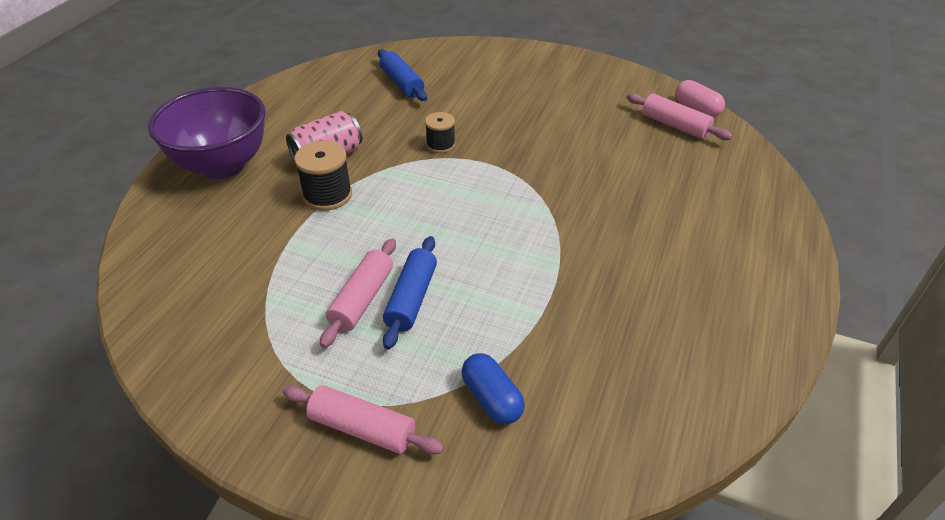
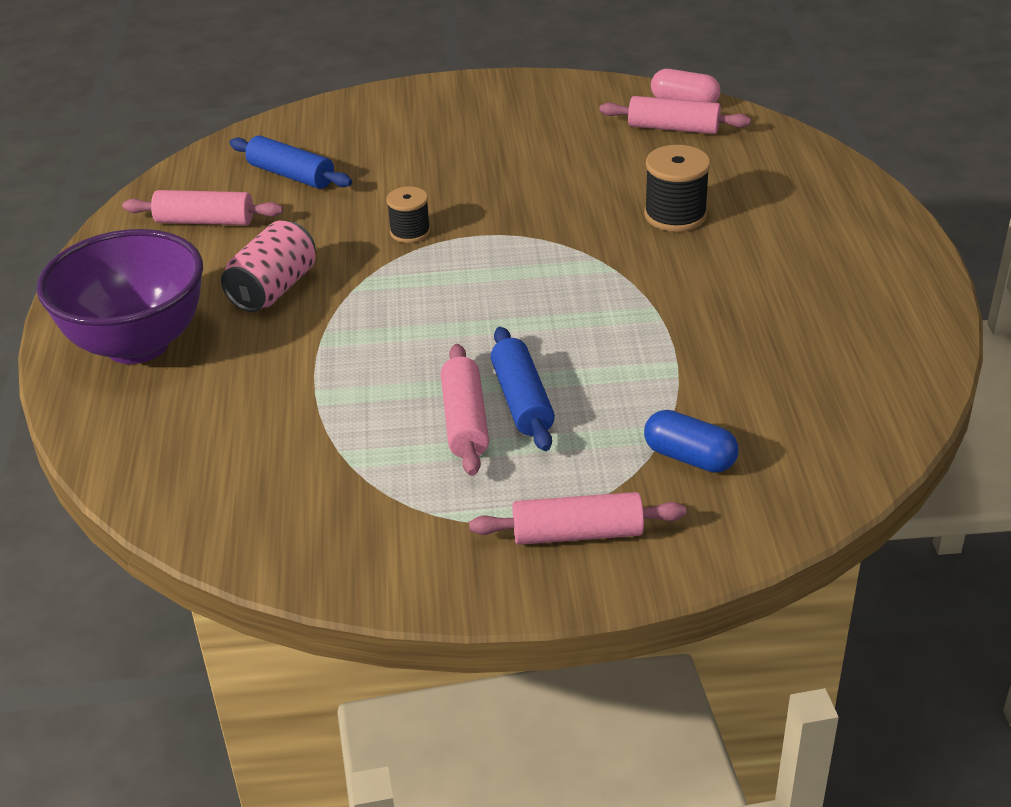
camera: 25 degrees left, 5 degrees down
(327, 195) = (317, 331): black spool -> black spool (675, 215)
(328, 98) = (205, 221): none -> pink rolling pin

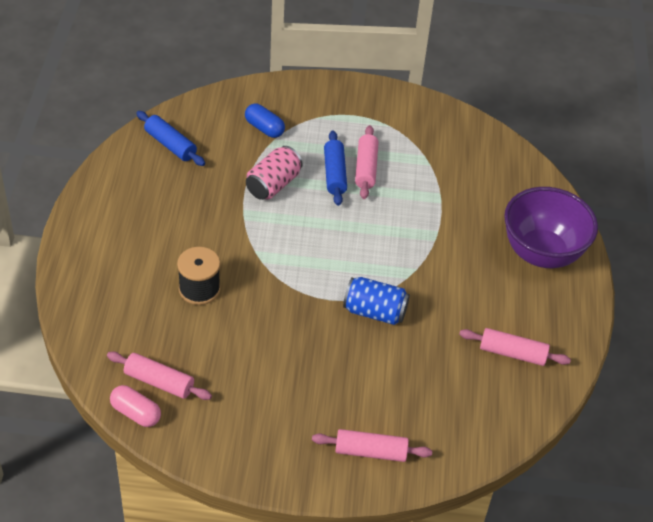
camera: 175 degrees left, 10 degrees up
(273, 289) = (464, 279): pink can -> pink can (273, 184)
(291, 175) = (453, 391): blue rolling pin -> blue rolling pin (170, 145)
(410, 232) = (375, 311): black spool -> blue can
(577, 533) = (327, 104): pink rolling pin -> pink rolling pin (370, 451)

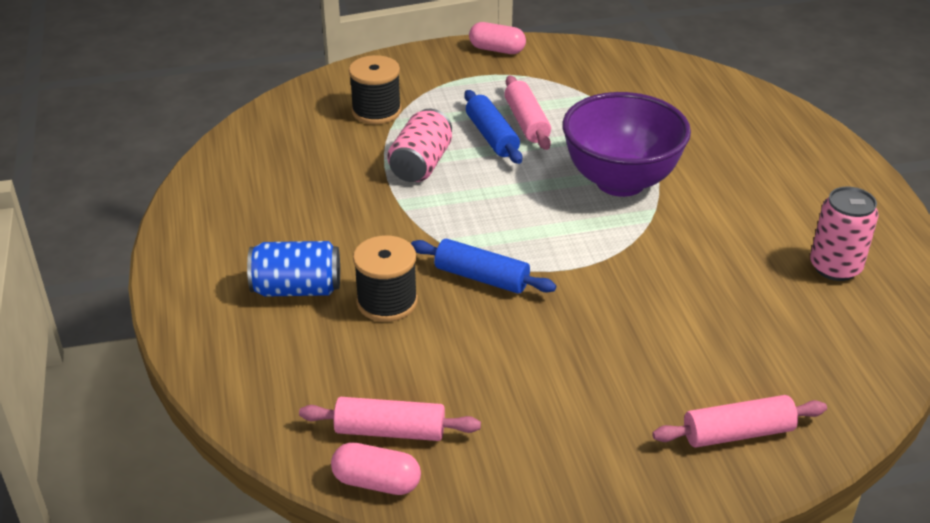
camera: 15 degrees left, 10 degrees down
(170, 145) = (263, 154): blue rolling pin -> blue rolling pin (481, 277)
(264, 128) = (376, 111): blue capsule -> black spool
(375, 311) = (634, 267): blue can -> blue can (297, 289)
(379, 94) = (497, 50): none -> pink capsule
(512, 353) = (835, 267): pink rolling pin -> pink can
(541, 253) = (791, 156): purple bowl -> purple bowl (620, 182)

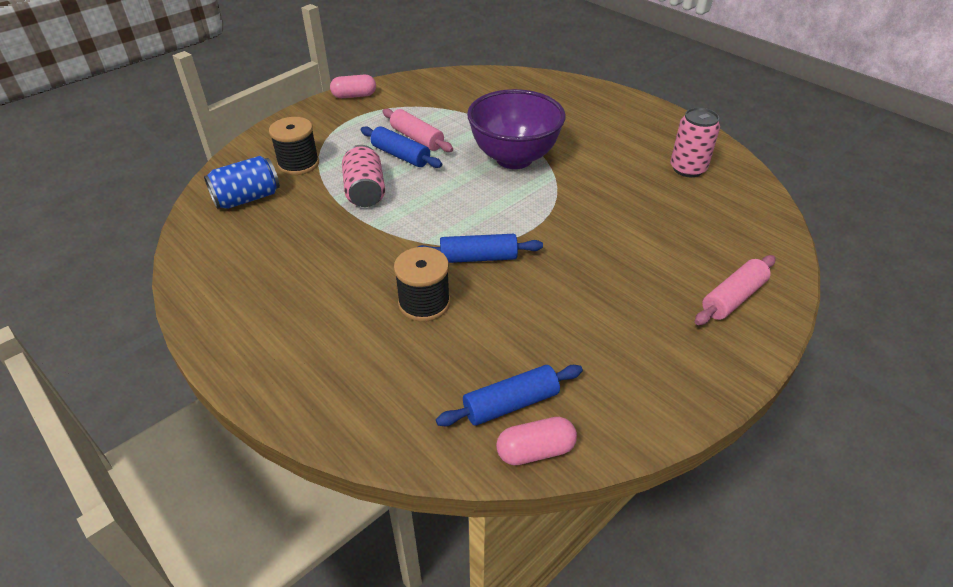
camera: 30 degrees left, 5 degrees up
(297, 289) = (344, 321): blue can -> blue can (247, 198)
(390, 431) = (510, 404): pink rolling pin -> blue rolling pin

